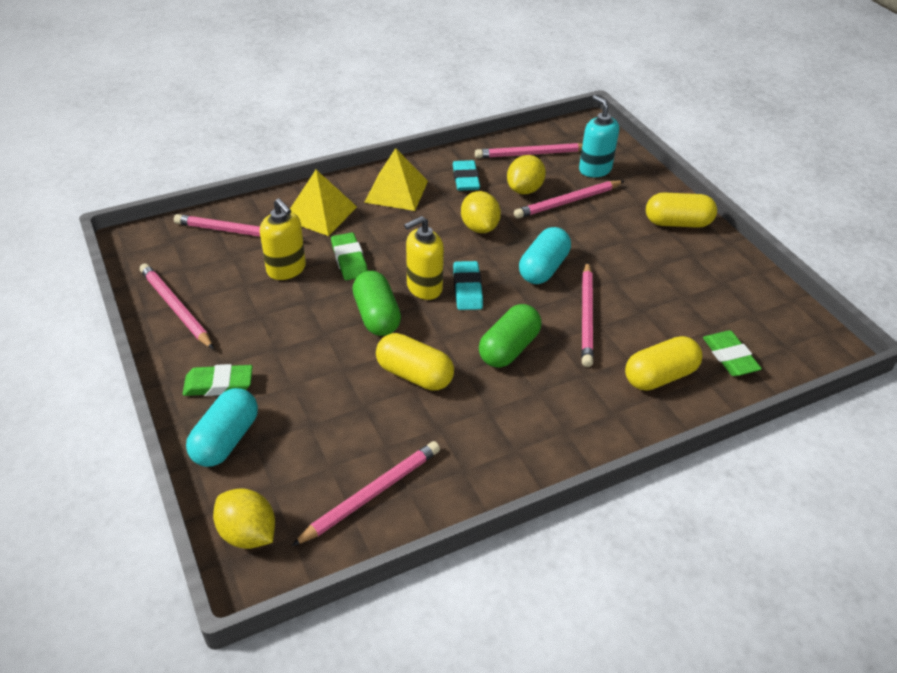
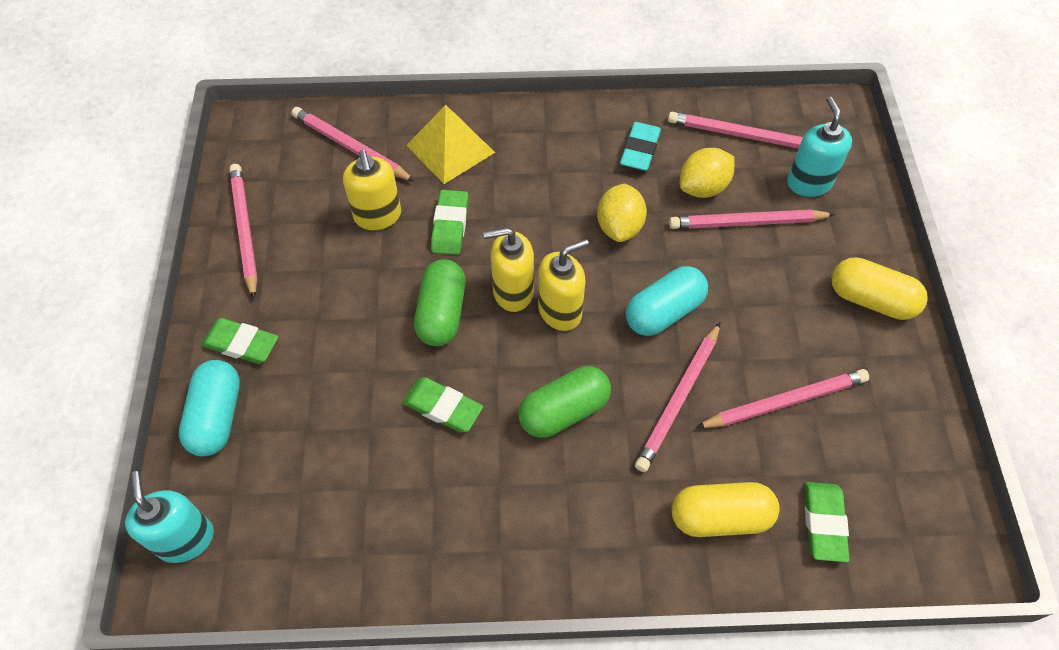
camera: 25 degrees right, 15 degrees up
(226, 440) = (217, 416): turquoise capsule -> turquoise capsule turned 45 degrees counterclockwise
(248, 533) = (185, 539): yellow lemon -> turquoise soap dispenser
(371, 494) = (323, 543): pink pencil -> pink pencil (784, 402)
(396, 191) = (550, 143): yellow pyramid -> none
(414, 375) = (442, 407): yellow capsule -> green eraser
(467, 289) = (560, 311): turquoise eraser -> yellow soap dispenser

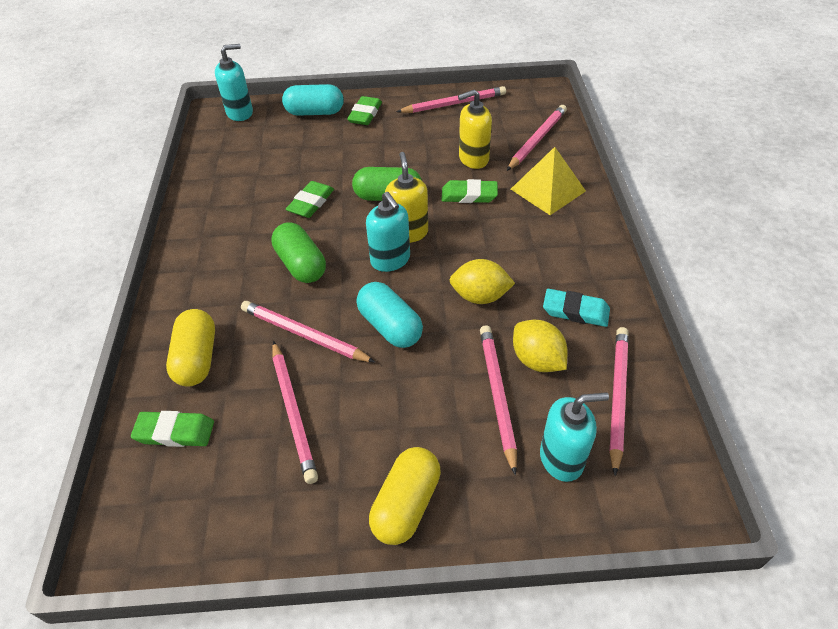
camera: 90 degrees right, 10 degrees down
(560, 311) = (390, 260): yellow soap dispenser -> turquoise soap dispenser

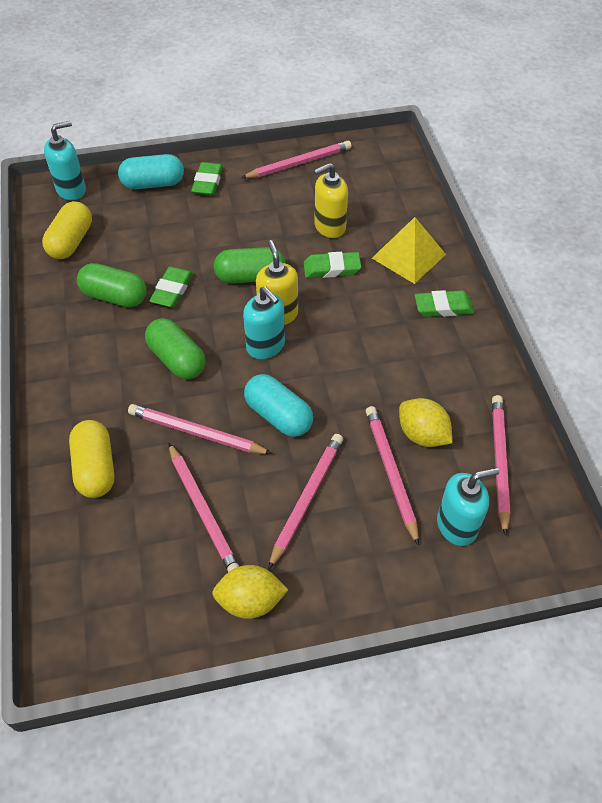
camera: 10 degrees left, 5 degrees up
(175, 432) = (93, 543): green eraser -> green eraser (443, 307)
(256, 204) = (115, 296): none -> green capsule
(406, 504) = (325, 584): yellow capsule -> yellow capsule (71, 242)
(480, 296) = (359, 376): yellow lemon -> yellow lemon (250, 601)
(537, 140) = (390, 200): pink pencil -> pink pencil (307, 499)
(575, 311) = (451, 382): turquoise eraser -> none

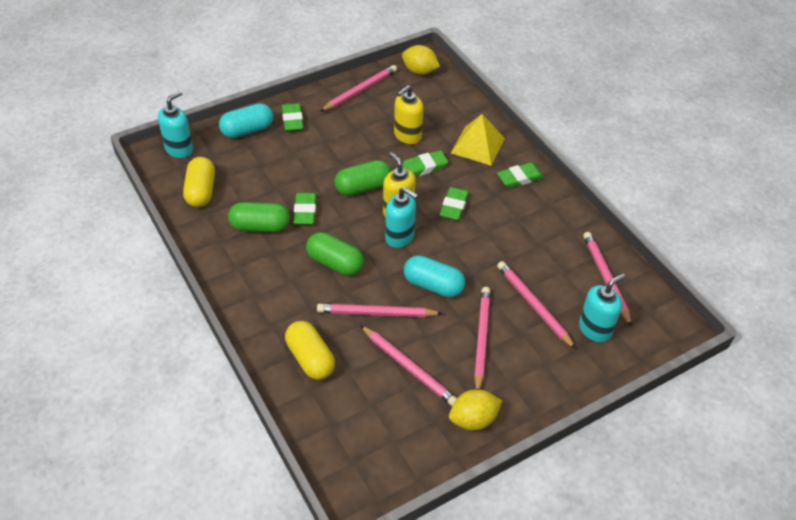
camera: 20 degrees left, 5 degrees down
(347, 324) = (454, 206): none -> green eraser
(422, 435) = (544, 273): yellow lemon -> yellow lemon (419, 71)

